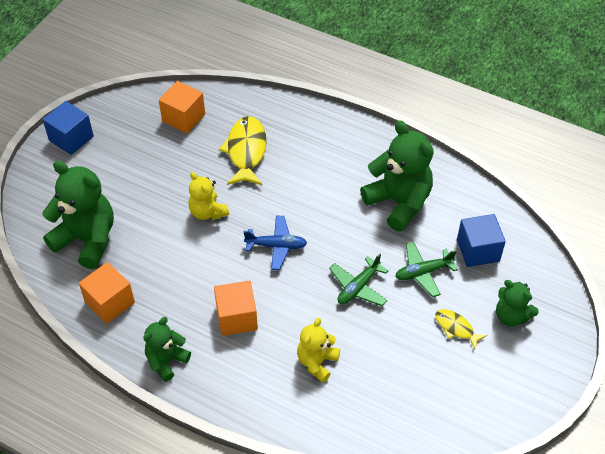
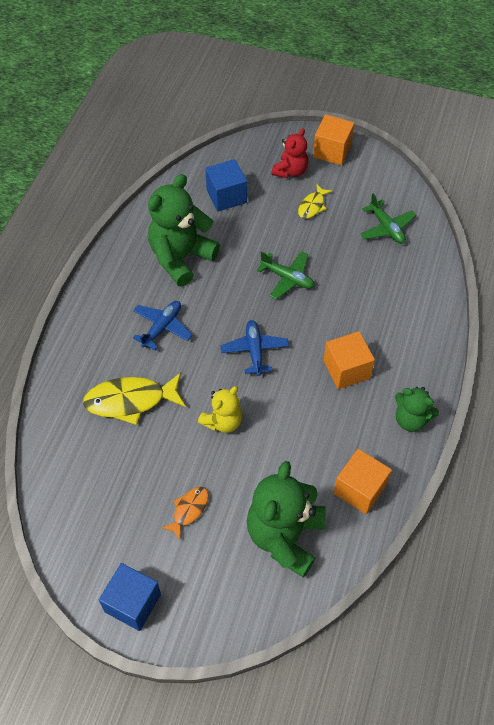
camera: 100 degrees left, 5 degrees up
(133, 179) = (189, 510): none -> orange fish
(183, 118) = (84, 477): orange cube -> orange cube (332, 151)
(317, 362) = (375, 299): yellow teddy bear -> none
(318, 180) = (162, 327): none -> blue plane
(423, 272) = (259, 232): green plane -> green plane (386, 228)
(511, 316) = (290, 171): green teddy bear -> red teddy bear

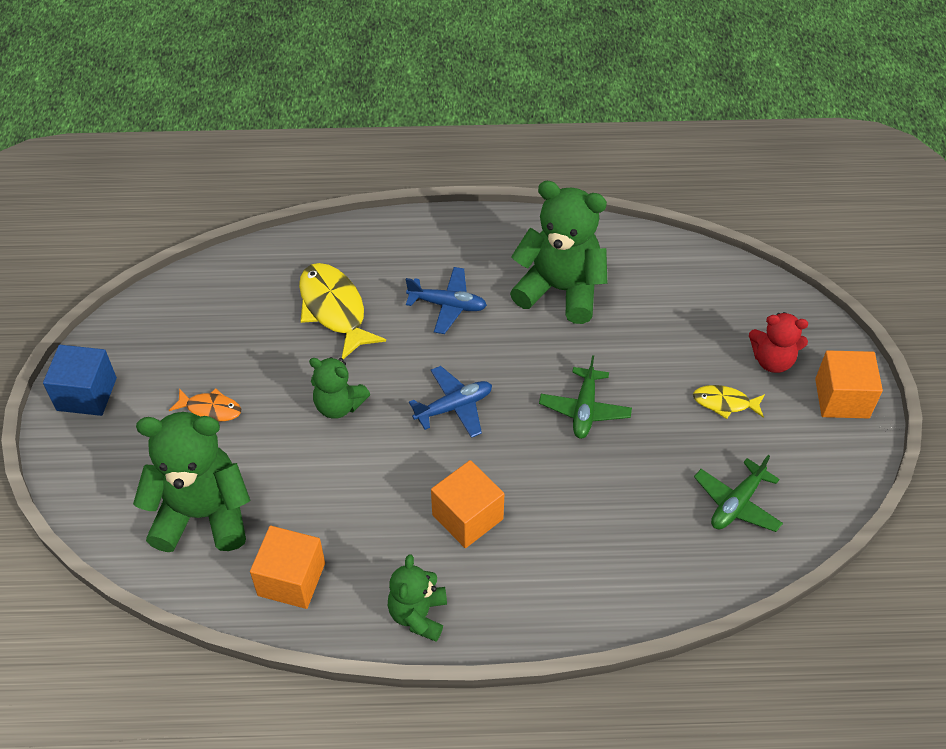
camera: 70 degrees right, 5 degrees down
(223, 421) = (339, 405): yellow teddy bear -> green teddy bear
(226, 196) = (685, 304): blue cube -> none

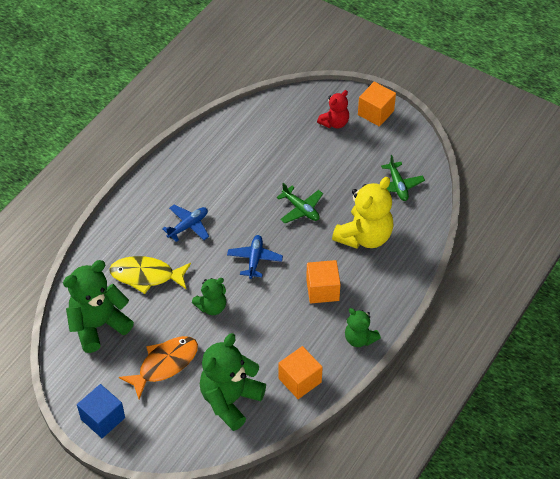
camera: 55 degrees left, 0 degrees up
(210, 409) = (164, 364): orange fish -> orange fish, size x1.84
(560, 290) = (221, 175): green teddy bear -> green teddy bear (98, 325)
(606, 514) = (364, 236): none -> yellow teddy bear
(725, 403) = (342, 155): yellow fish -> none

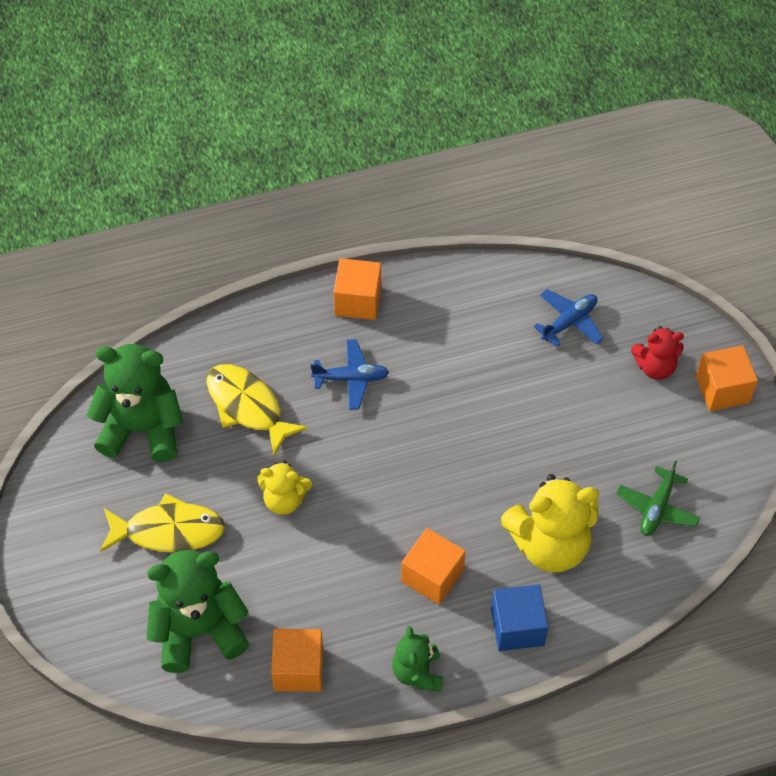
camera: 40 degrees right, 5 degrees up
(103, 418) = (47, 544): blue cube -> blue cube (517, 627)
(154, 186) = (358, 301): none -> orange cube
(164, 364) = (168, 531): orange fish -> yellow fish
(212, 307) = (284, 500): green teddy bear -> yellow teddy bear
(254, 259) = (388, 477): blue plane -> blue plane (569, 322)
(301, 209) = (504, 452): green plane -> none

